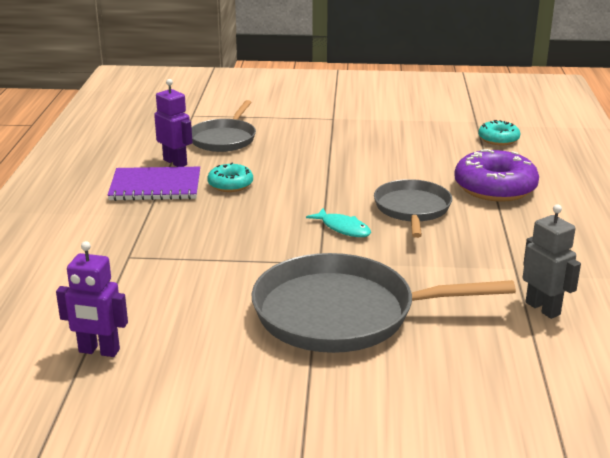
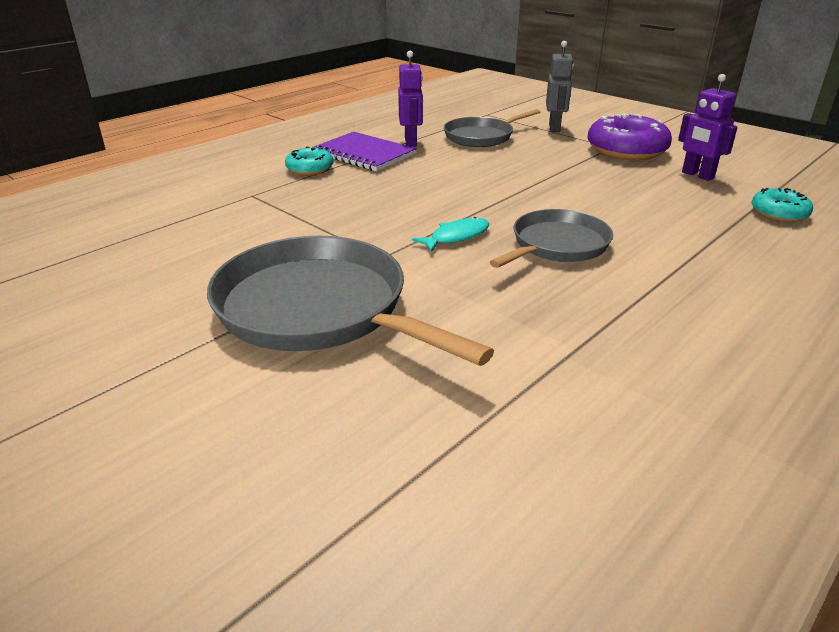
camera: 40 degrees right, 5 degrees up
(99, 351) = (104, 252): purple robot -> purple robot (697, 175)
(230, 184) = (423, 170): turquoise donut -> turquoise donut (310, 169)
(343, 228) = (456, 237): turquoise fish -> turquoise fish turned 120 degrees counterclockwise
(495, 188) = (692, 258): purple donut -> purple donut (626, 150)
(543, 308) = (535, 409): grey robot -> grey robot (554, 128)

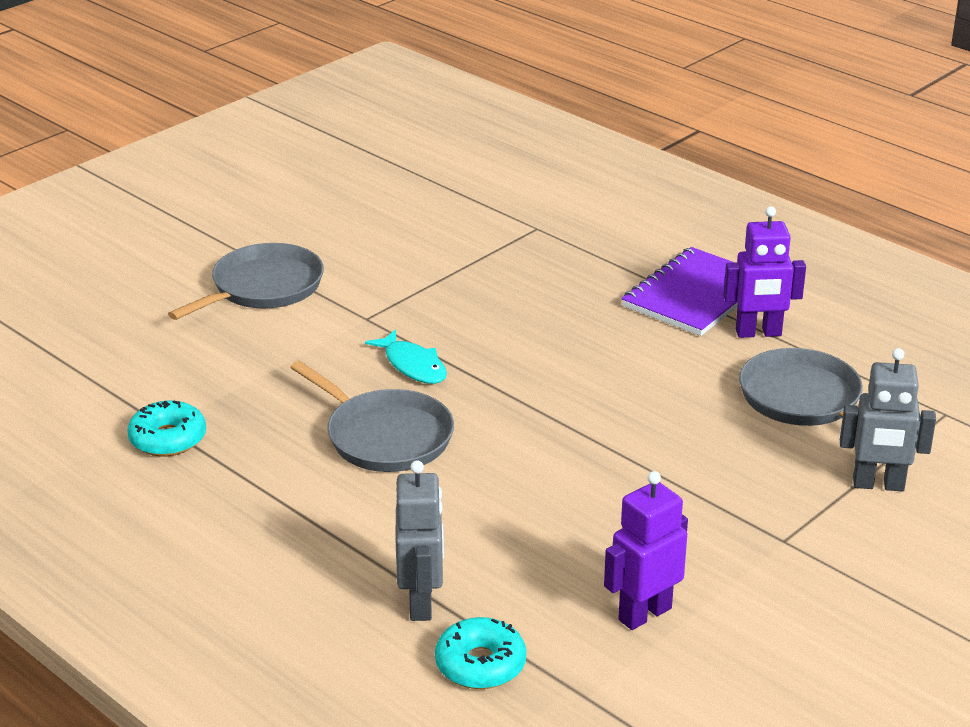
camera: 90 degrees right, 0 degrees up
(310, 169) = (628, 257): turquoise donut -> turquoise donut (168, 439)
(318, 309) = (263, 287): grey pan -> grey pan, size x0.60
(626, 150) = (765, 554): purple donut -> none
(738, 230) = (421, 603): none -> grey robot

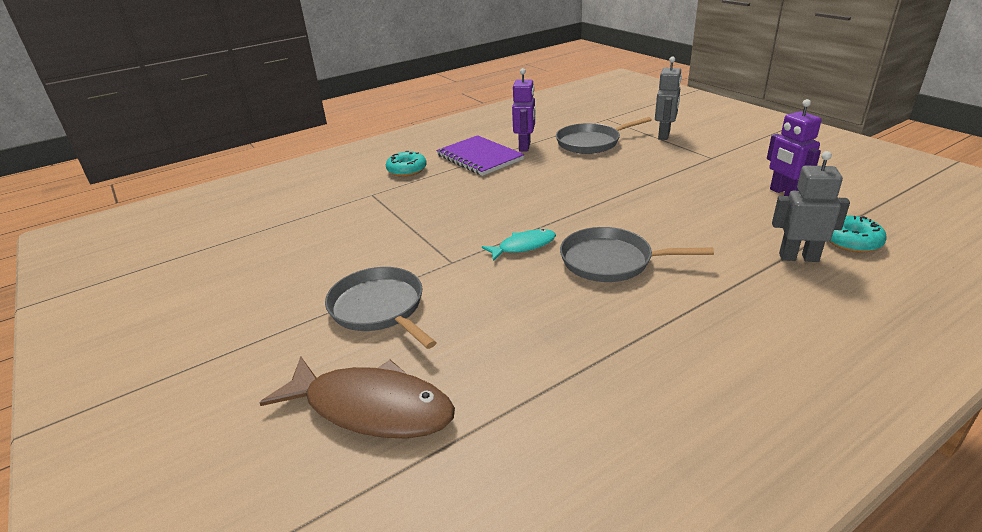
camera: 75 degrees left, 0 degrees up
(109, 314) = (371, 408): none -> brown fish
(168, 439) = (603, 368): turquoise donut -> turquoise donut (407, 170)
(385, 436) = (610, 261): grey pan -> grey pan turned 135 degrees counterclockwise

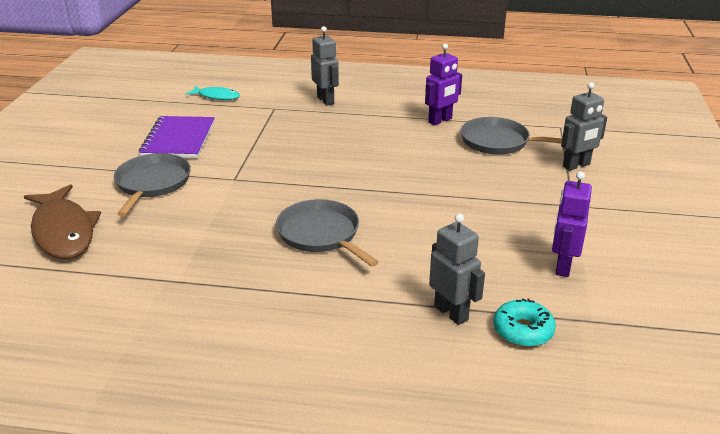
camera: 40 degrees right, 0 degrees up
(407, 170) = (326, 100): turquoise donut -> grey robot
(480, 157) = (390, 114): purple notebook -> purple notebook (179, 139)
(523, 246) = (290, 193): turquoise fish -> turquoise fish (217, 96)

